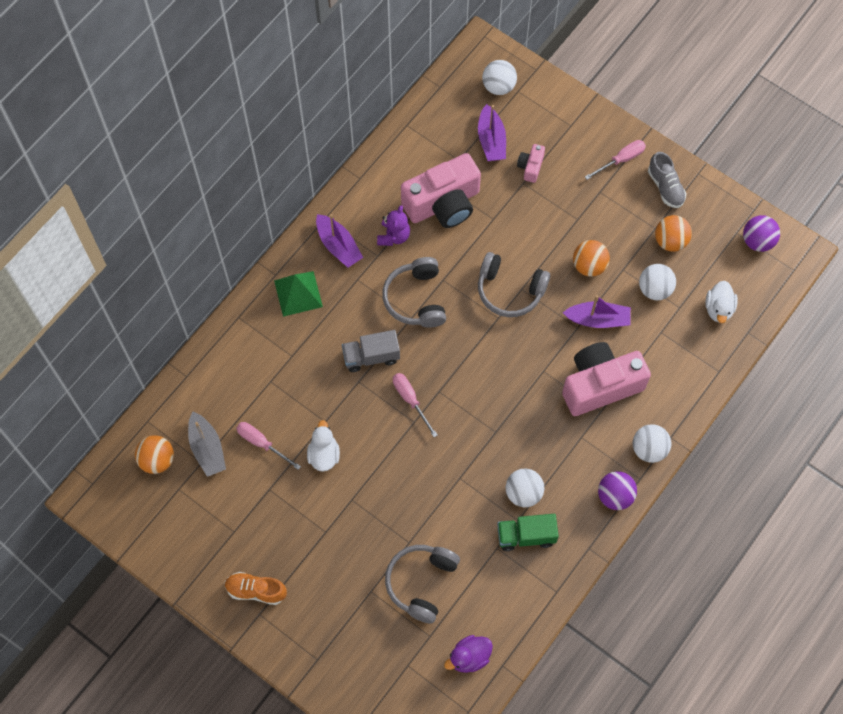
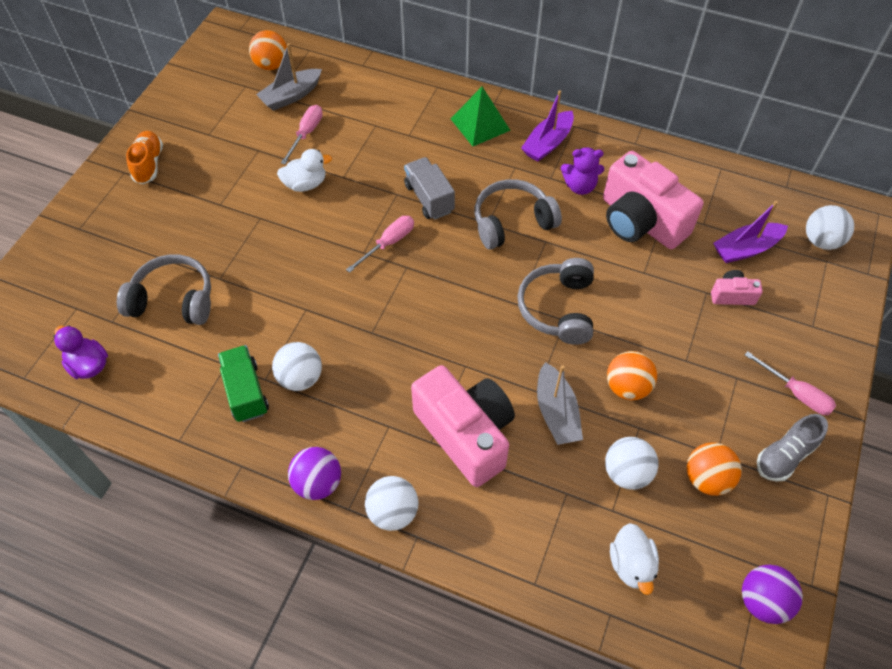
camera: 75 degrees right, 10 degrees down
(598, 319) = (556, 412): purple boat -> grey boat
(718, 309) = (631, 564): white duck -> white duck turned 90 degrees counterclockwise

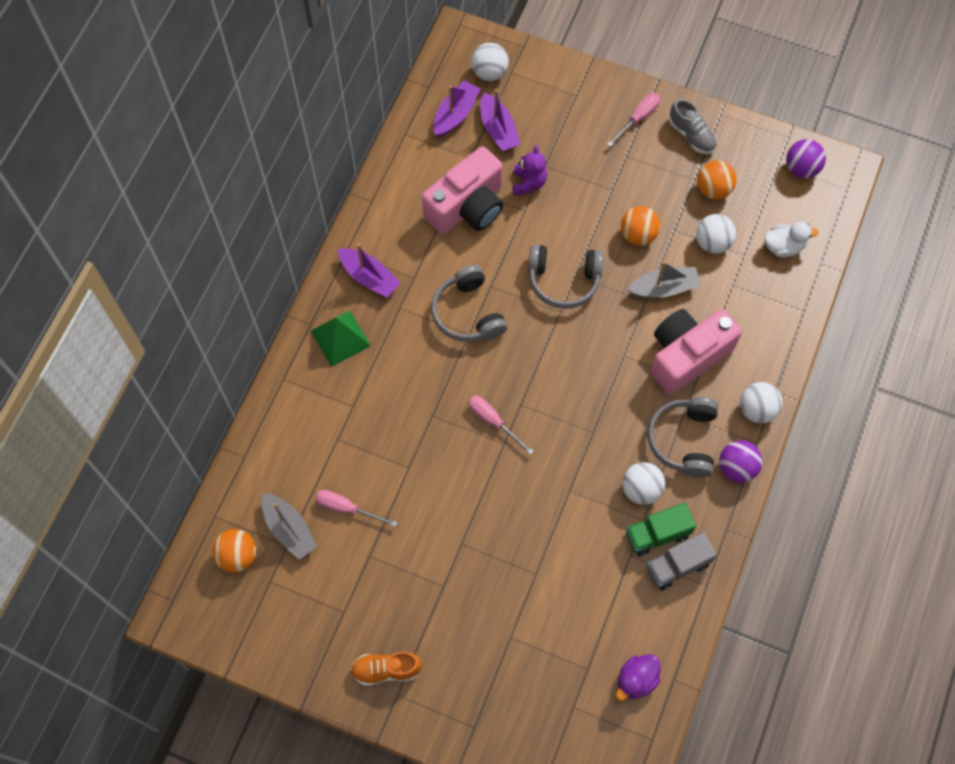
camera: 90 degrees left, 10 degrees up
(173, 300) = (562, 614): grey headphones -> grey headphones (684, 440)
(305, 184) = (417, 503): white duck -> none
(429, 198) = (438, 386): grey truck -> grey truck (677, 566)
(580, 186) = (425, 253): purple teddy bear -> purple teddy bear (528, 183)
(732, 295) = (547, 147): pink camera -> none
(756, 210) = (455, 114): none -> purple boat

